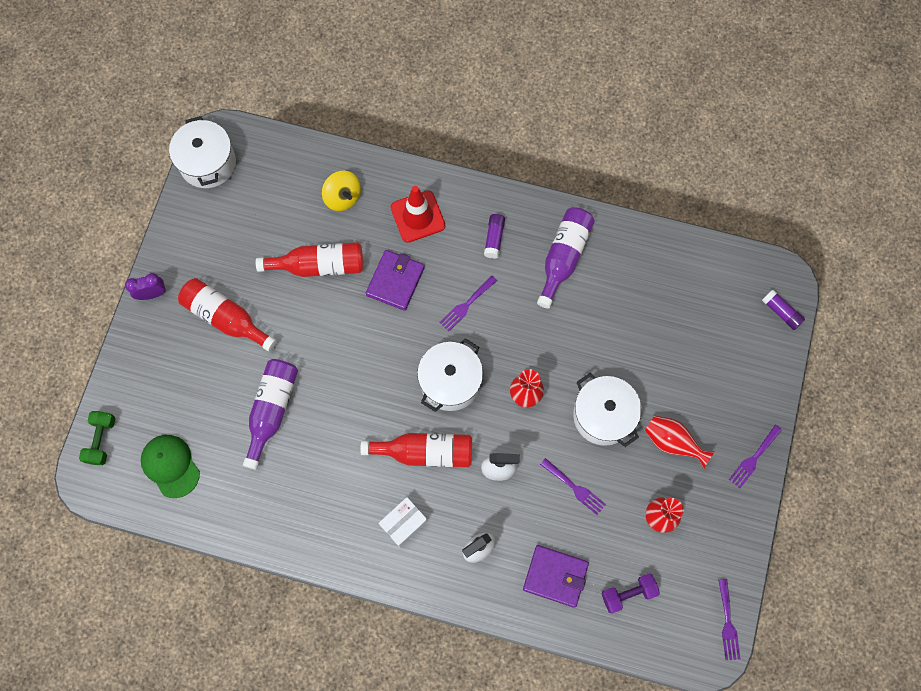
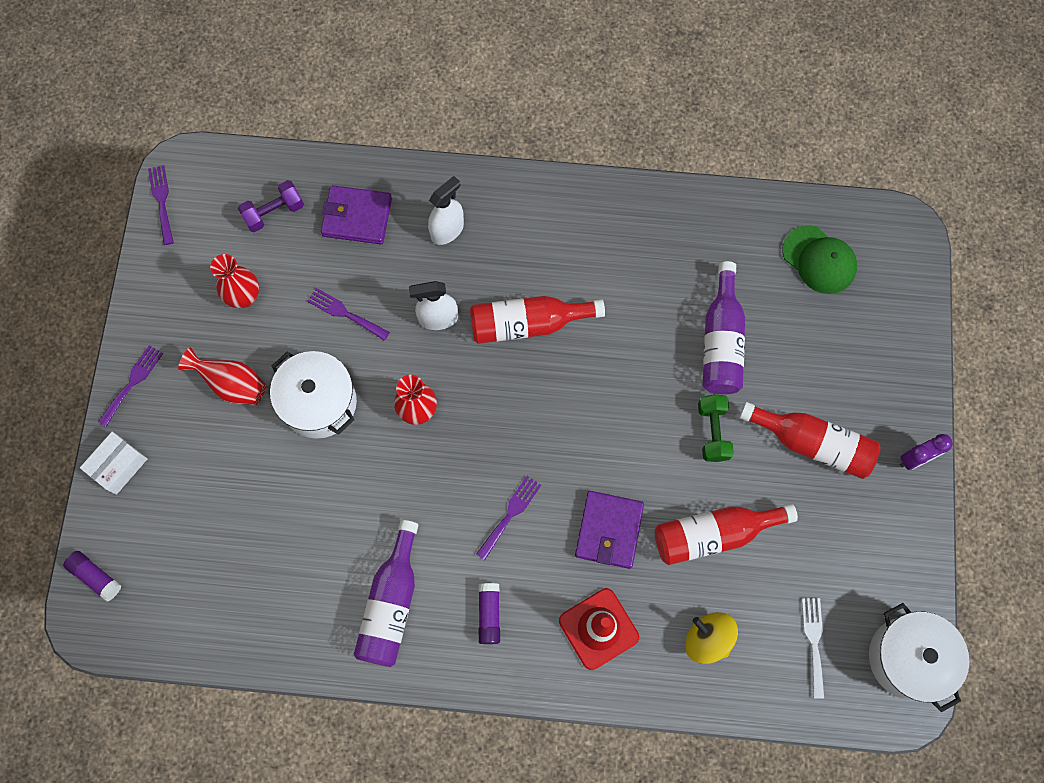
camera: 170 degrees right, 0 degrees up
(101, 440) = (908, 274): green dumbbell -> green dumbbell (712, 432)
(269, 183) = (813, 642): none -> white fork
(403, 523) = (536, 243): white box -> white box (119, 466)
(450, 382) = (513, 412): white pot -> none

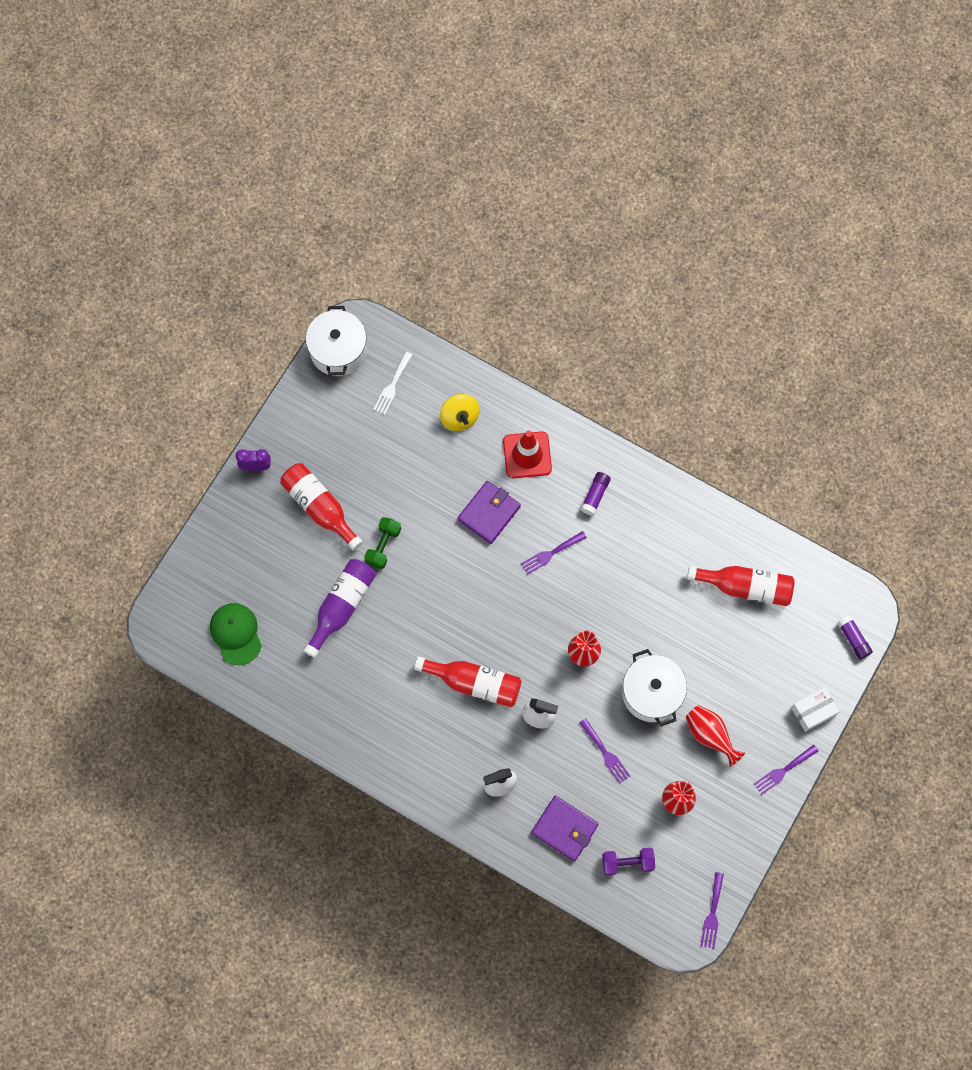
camera: 155 degrees left, 0 degrees up
(391, 603) = (657, 531): purple bottle -> none
(713, 534) = (420, 479): red bottle -> red bottle (745, 587)

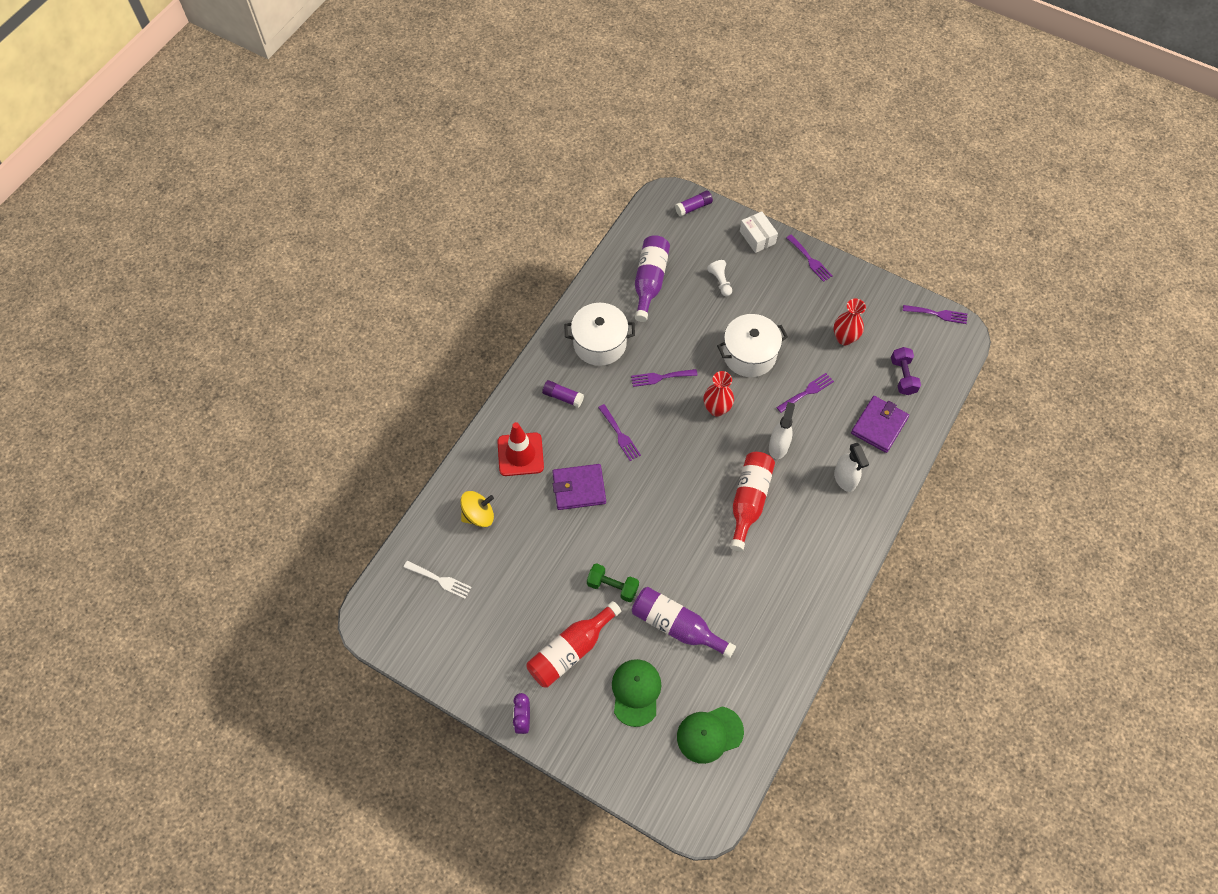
camera: 90 degrees left, 10 degrees down
(278, 567) = (636, 692): none -> green cap
(338, 350) = (396, 635): white pot -> white pot (599, 343)
(489, 513) = (579, 488): purple wallet -> purple wallet turned 45 degrees counterclockwise
(621, 596) = (660, 377): none -> purple fork
(710, 735) = (784, 312): red vase -> none
(745, 587) = (649, 281): red bottle -> purple bottle
(748, 666) = (720, 282): none -> white pawn

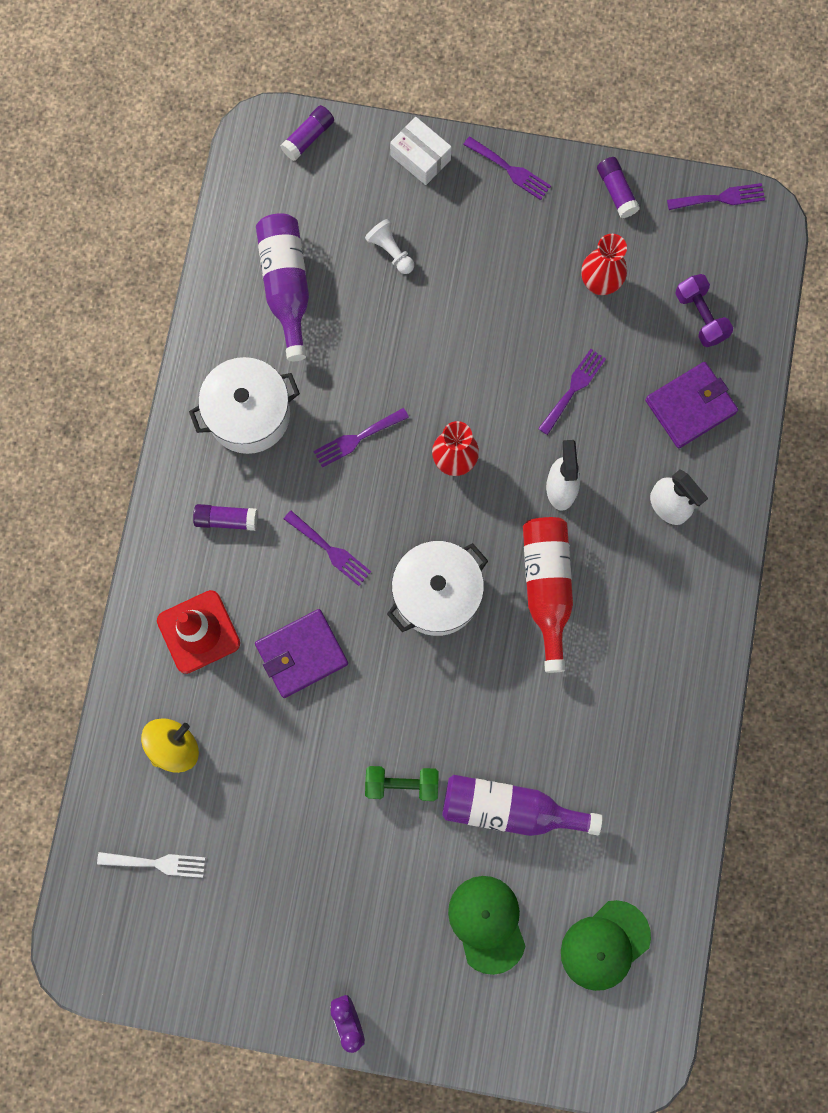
camera: 20 degrees left, 15 degrees up
(570, 650) = (377, 898): red bottle -> none
(749, 355) = (472, 357): white pot -> white pot (437, 594)
(872, 291) = (616, 192): none -> purple glue stick
(879, 425) = (690, 406): purple wallet -> purple wallet turned 45 degrees clockwise

